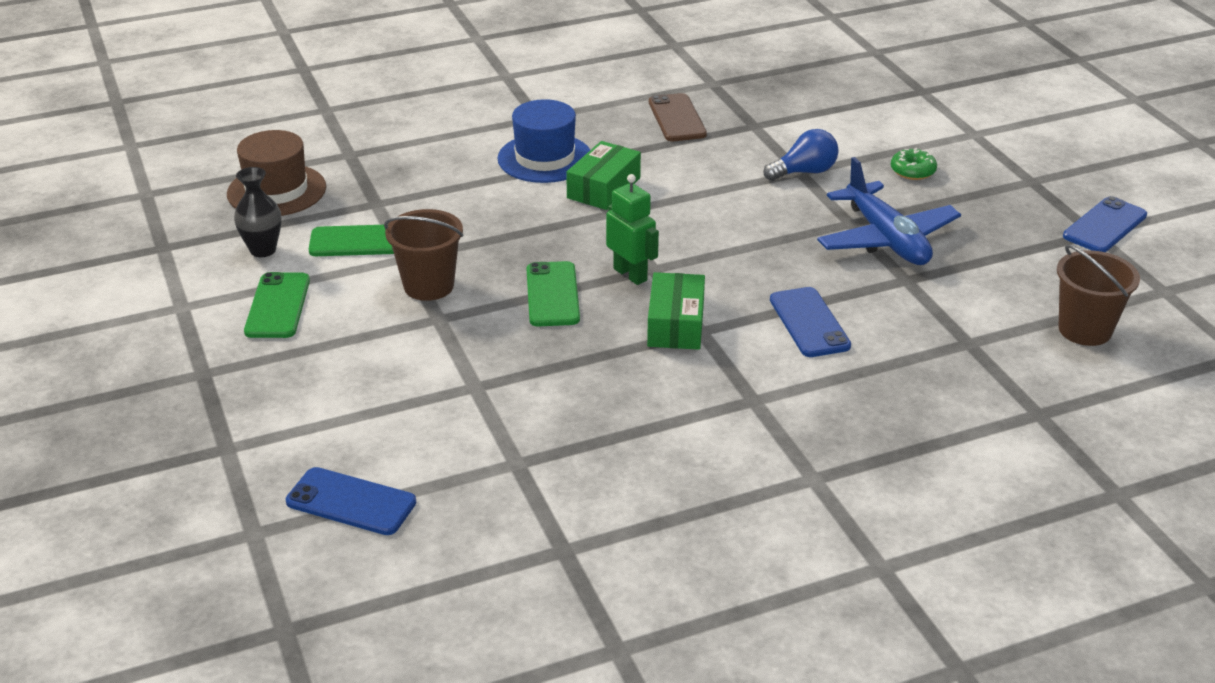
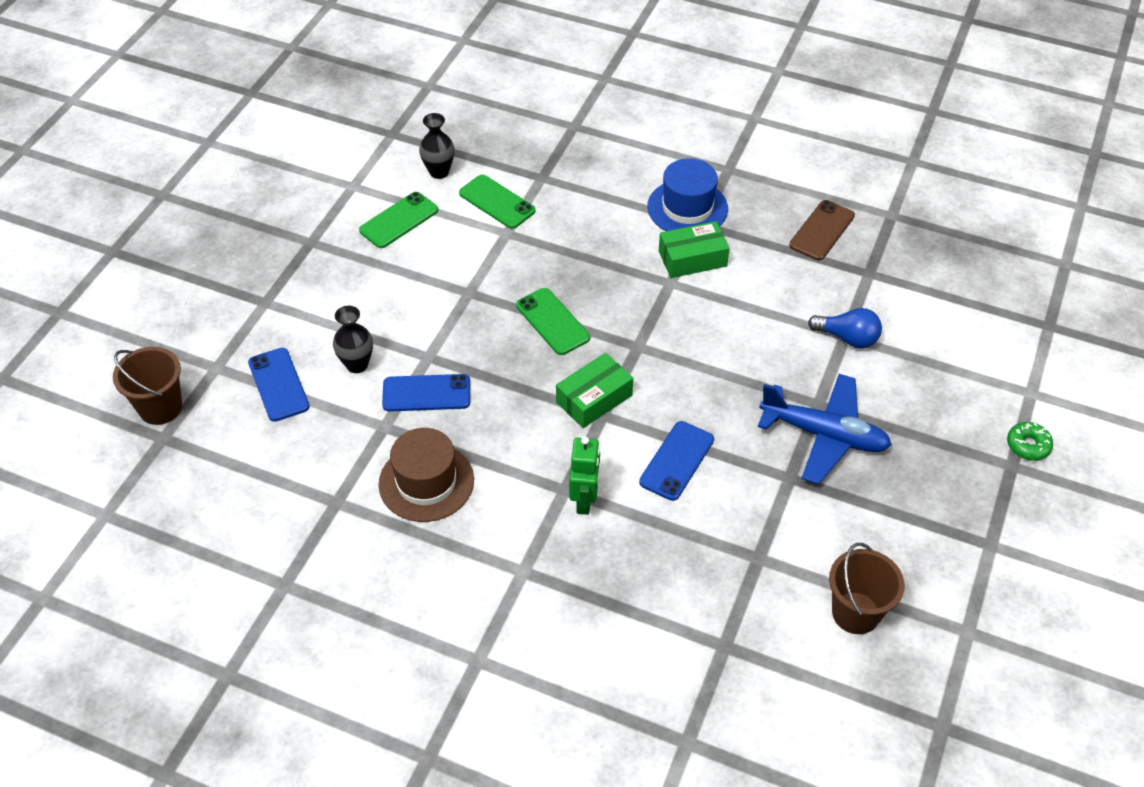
camera: 45 degrees right, 15 degrees up
(276, 190) = (499, 129): brown hat -> brown hat (426, 482)
(412, 435) = (357, 364): none -> black vase
(428, 286) = (493, 263): brown bucket -> brown bucket (160, 407)
(552, 295) = (552, 322): green phone -> green phone turned 75 degrees counterclockwise
(630, 274) = (618, 340): green robot -> green robot (585, 500)
(886, 239) = (824, 435): blue plane -> blue plane turned 90 degrees counterclockwise
(912, 171) = (930, 392): green donut -> green donut (1028, 445)
(1104, 226) = (1009, 545): blue phone -> blue phone (426, 393)

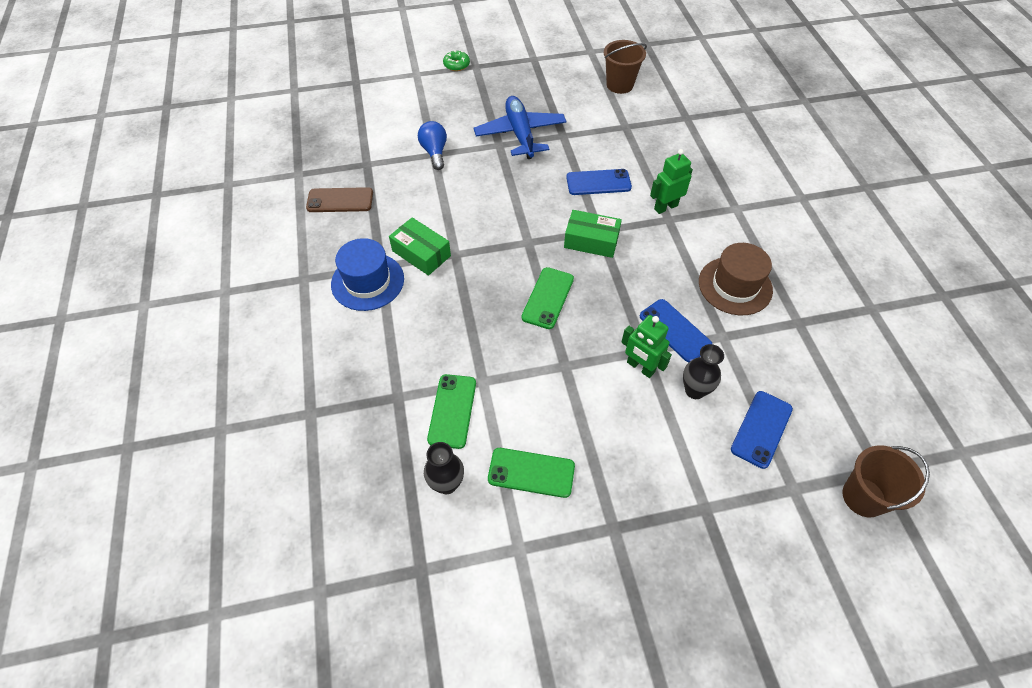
camera: 125 degrees left, 5 degrees up
(416, 342) = (640, 367): none -> green robot

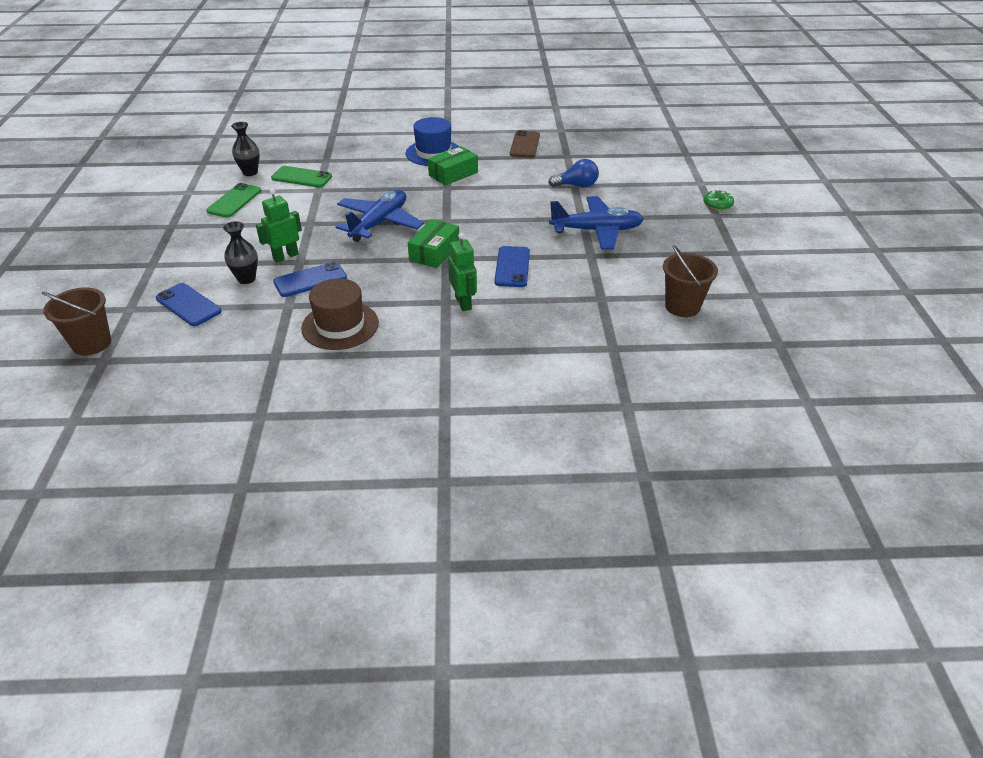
camera: 100 degrees right, 15 degrees down
(548, 298) = (379, 223): green phone -> blue plane

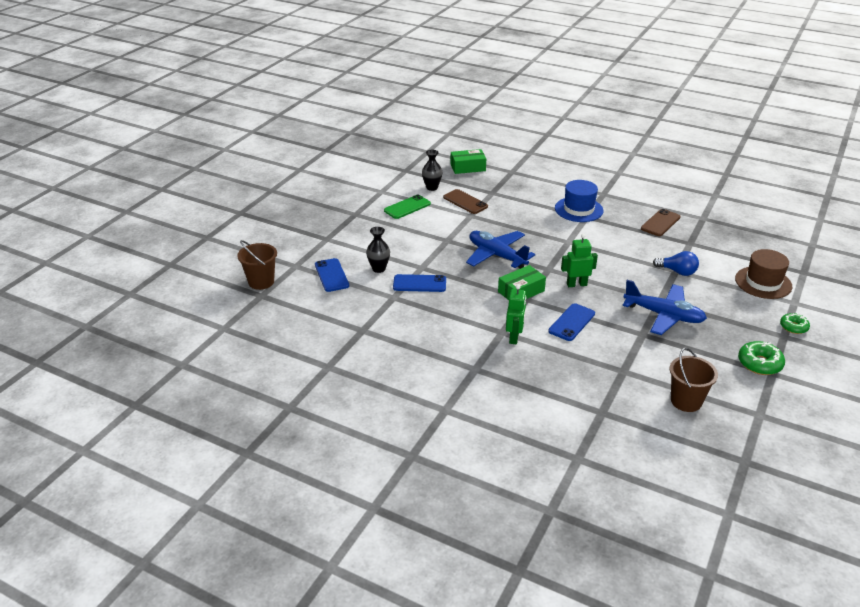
camera: 30 degrees right, 5 degrees down
(285, 256) = (414, 260): green robot -> green robot (576, 284)
(301, 177) = (465, 202): green phone -> brown phone
(340, 325) = (417, 324): brown hat -> brown hat (763, 282)
(379, 223) = (496, 255): blue plane -> blue plane turned 105 degrees counterclockwise
(453, 174) = (581, 232): green box -> green box (468, 167)
(717, 247) = (759, 363): none -> green donut

